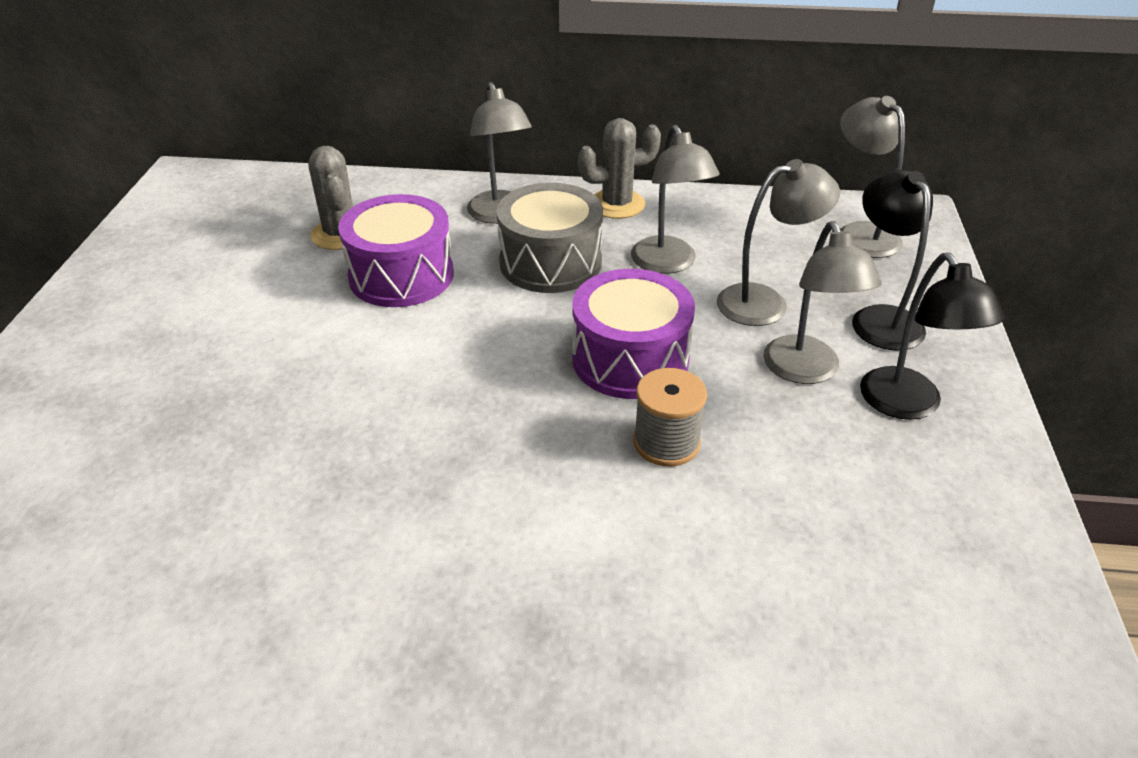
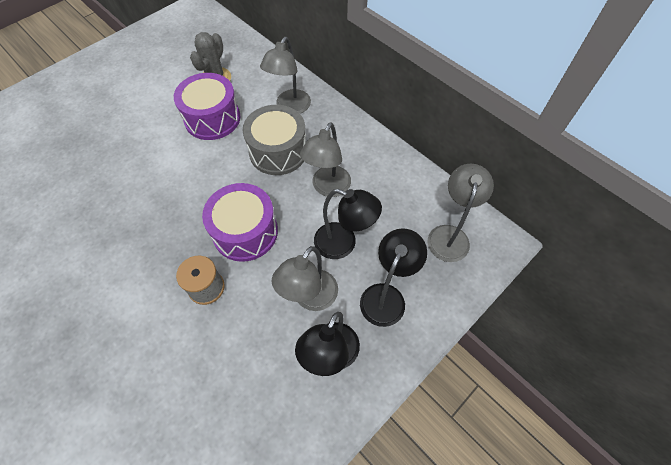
camera: 40 degrees right, 20 degrees up
(617, 204) = (349, 134): grey cactus -> none
(765, 302) = (343, 244): grey lamp -> black lamp

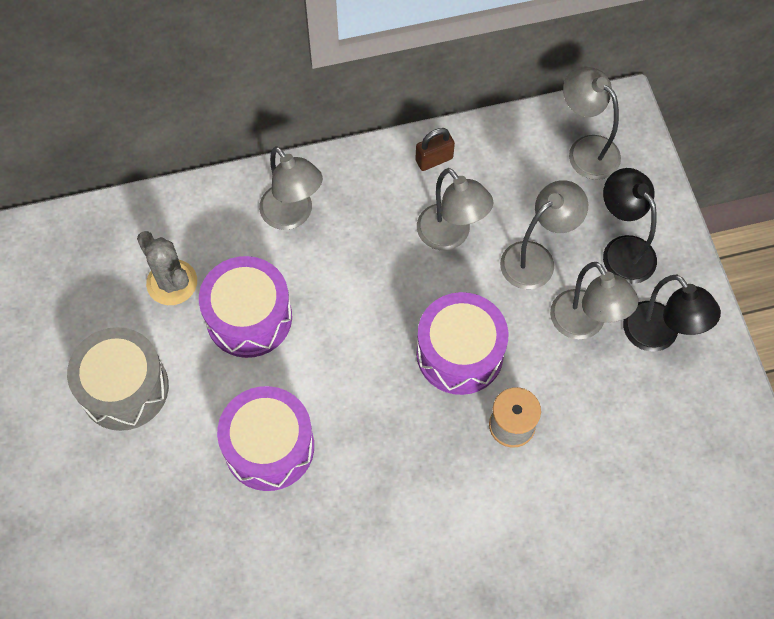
camera: 60 degrees left, 5 degrees up
(133, 164) = (269, 447): none -> purple drum
(278, 151) = (359, 263): grey drum -> grey drum (124, 388)
(343, 244) = (536, 258): black lamp -> grey lamp
(376, 155) = (434, 159): none -> brown padlock

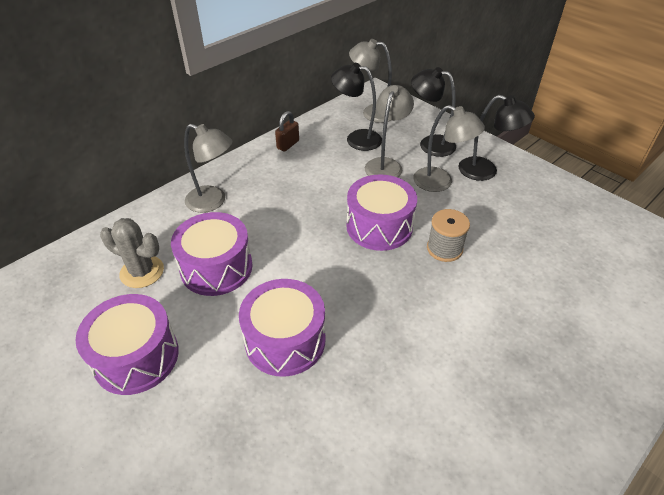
camera: 30 degrees left, 20 degrees down
(124, 388) = (136, 357): grey drum -> purple drum
(450, 236) = (326, 173): grey lamp -> none
(530, 192) = (356, 138): none -> black lamp

